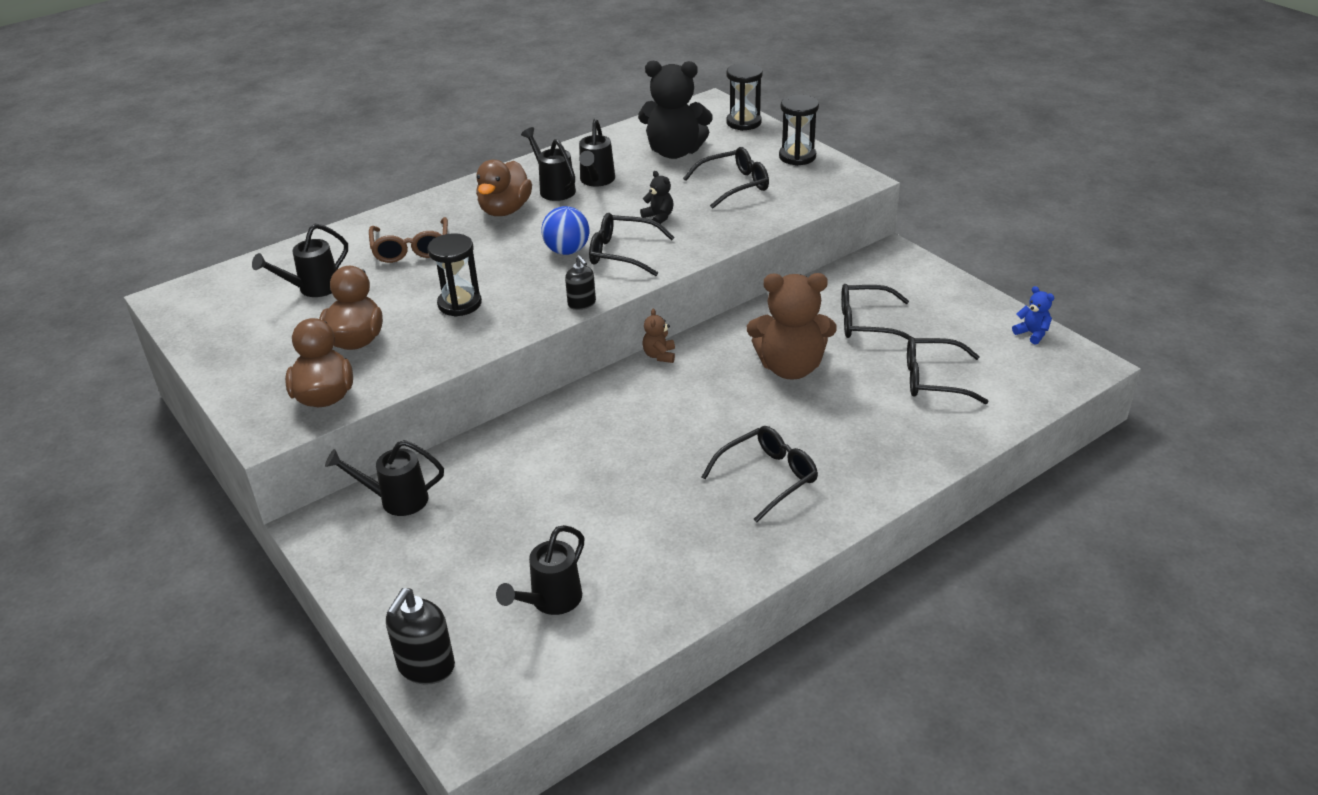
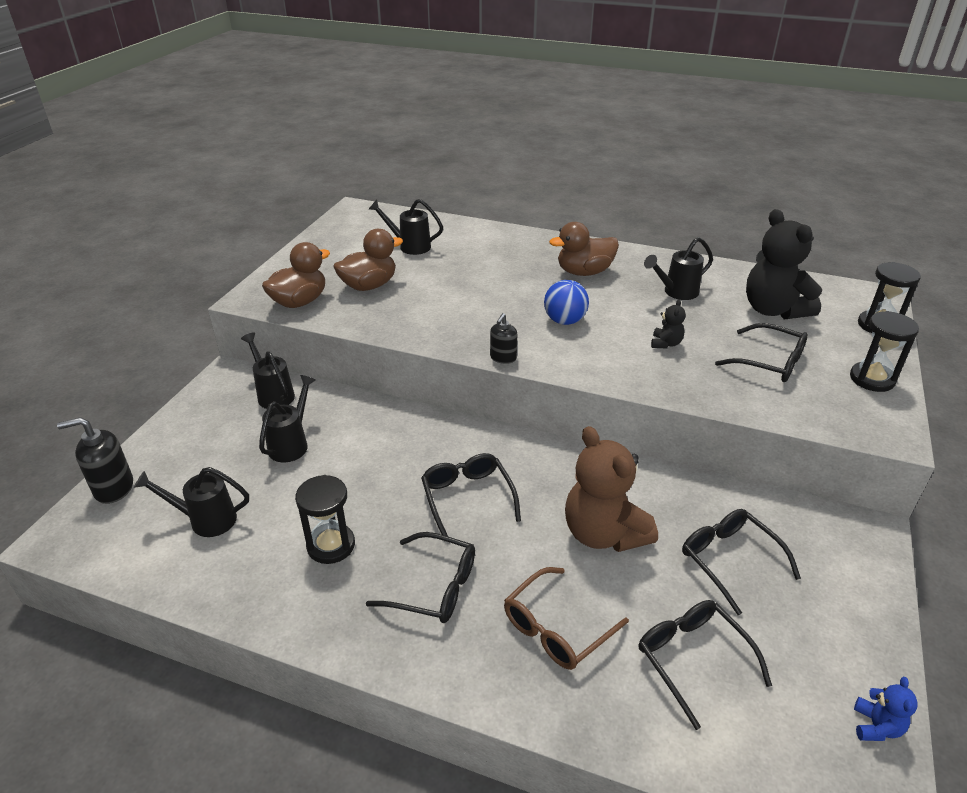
camera: 55 degrees right, 0 degrees up
(411, 248) = (492, 258): brown glasses -> brown glasses (557, 628)
(459, 304) = (448, 305): black hourglass -> black hourglass (331, 545)
(554, 189) = (639, 279): black watering can -> black watering can (291, 444)
(622, 253) = (592, 348): black glasses -> black glasses (467, 498)
(659, 355) = (541, 443): brown teddy bear -> none

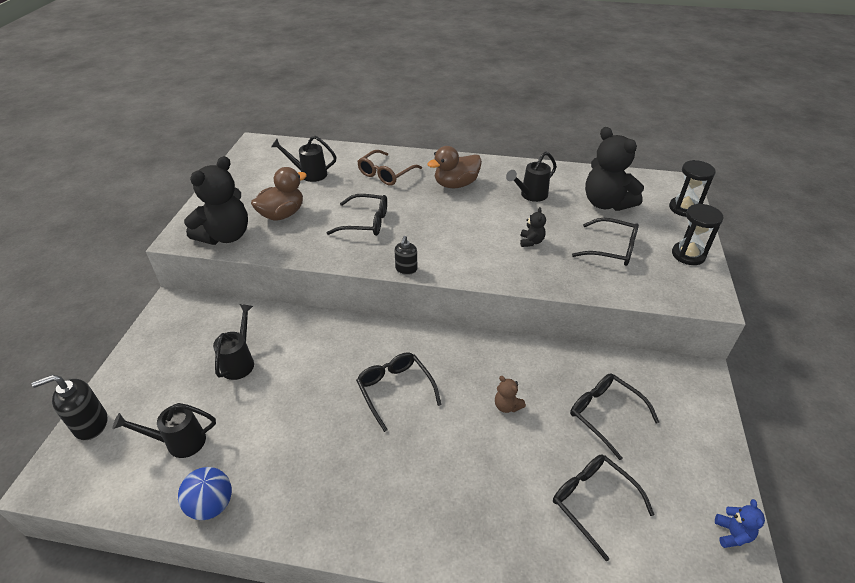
camera: 10 degrees left, 5 degrees up
(273, 394) = (215, 318): black watering can -> none
(299, 302) = (225, 236): brown duck -> black teddy bear
(331, 545) = (291, 449): black hourglass -> none
(434, 587) = (383, 473): black glasses -> black glasses (365, 222)
(557, 628) = (486, 493): brown glasses -> brown glasses (386, 174)
(564, 321) = (449, 230): blue ball -> blue ball (211, 505)
(603, 533) = (507, 406): brown teddy bear -> brown teddy bear, size x0.43

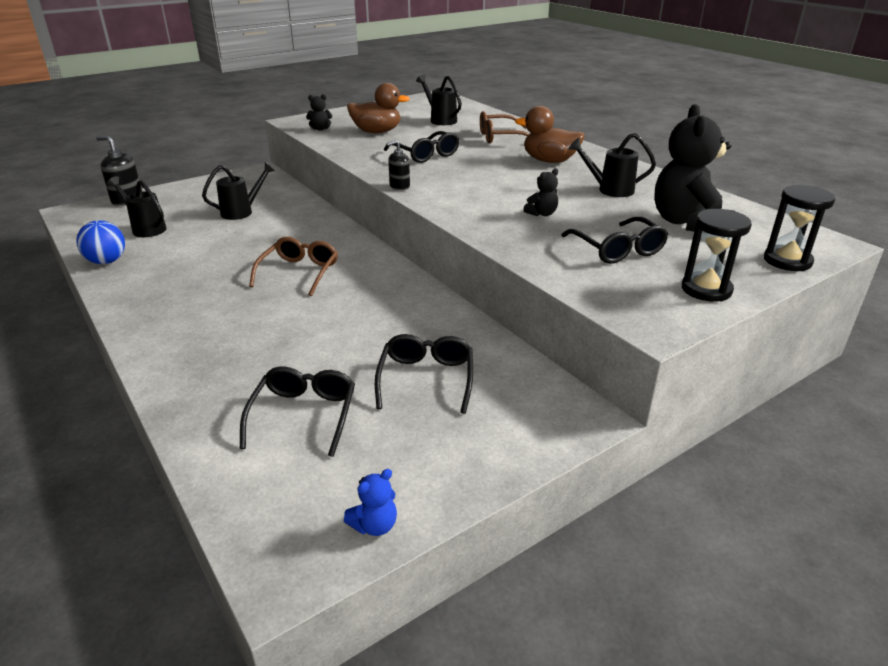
camera: 45 degrees right, 10 degrees down
(225, 236) = (320, 129): black teddy bear -> black teddy bear, size x0.43
(395, 390) = (299, 272): black glasses -> brown glasses
(507, 406) = (357, 325): brown teddy bear -> none

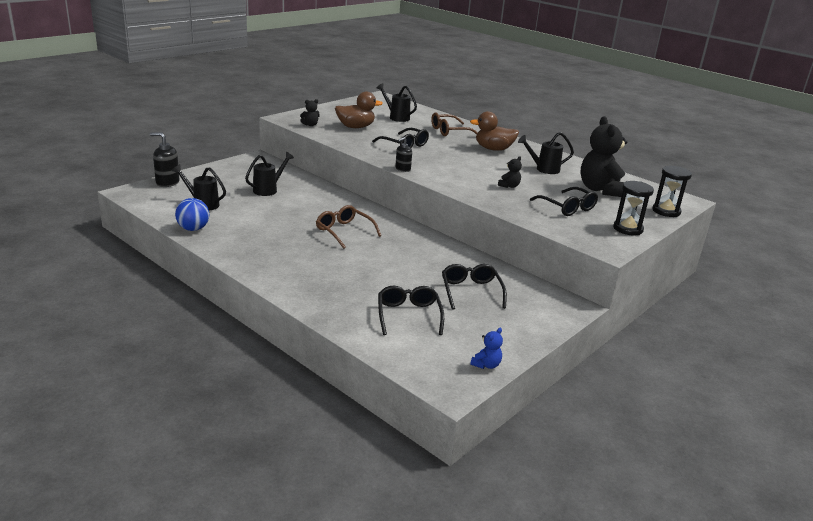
camera: 15 degrees left, 5 degrees down
(299, 272) = (344, 231): brown glasses -> brown glasses turned 45 degrees counterclockwise

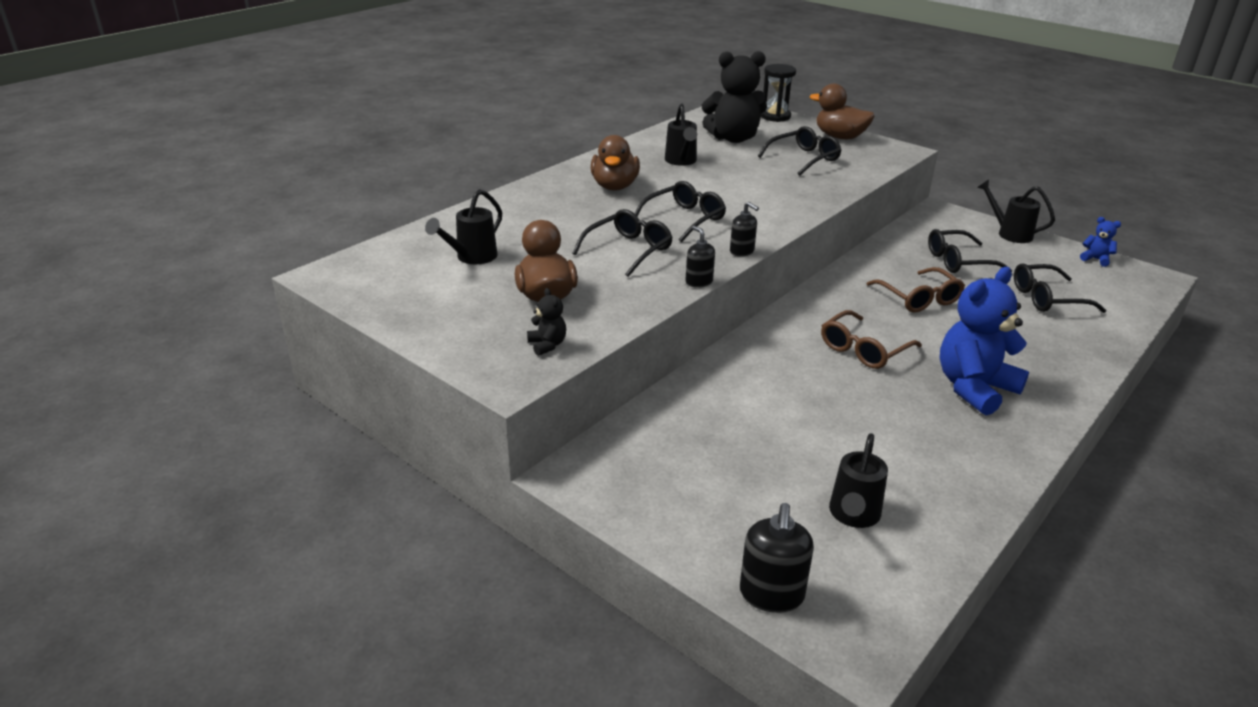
camera: 90 degrees left, 5 degrees up
(193, 229) = (963, 507): blue ball -> none
(268, 190) = (742, 440): black watering can -> black watering can (1009, 233)
(293, 256) = (974, 388): none -> blue teddy bear
(365, 155) = (698, 282): none -> black soap dispenser
(447, 160) = (684, 219): none -> black glasses
(449, 131) = (540, 214): brown glasses -> brown glasses (919, 298)
(509, 186) = (758, 184): black teddy bear -> none
(628, 229) = (840, 137): black hourglass -> brown duck

